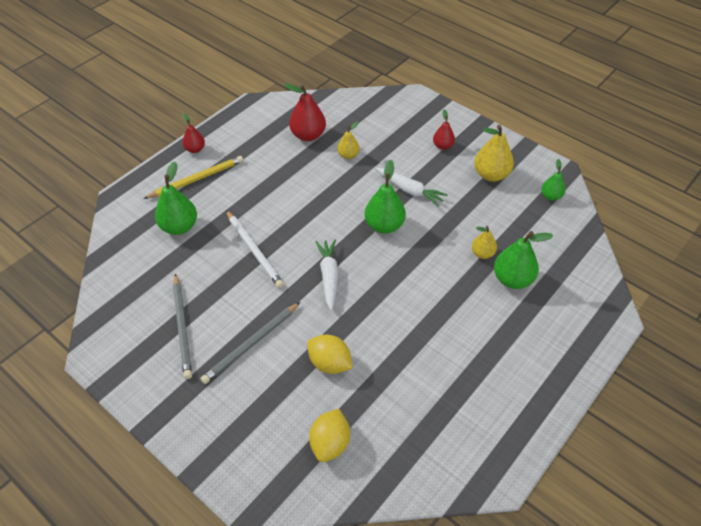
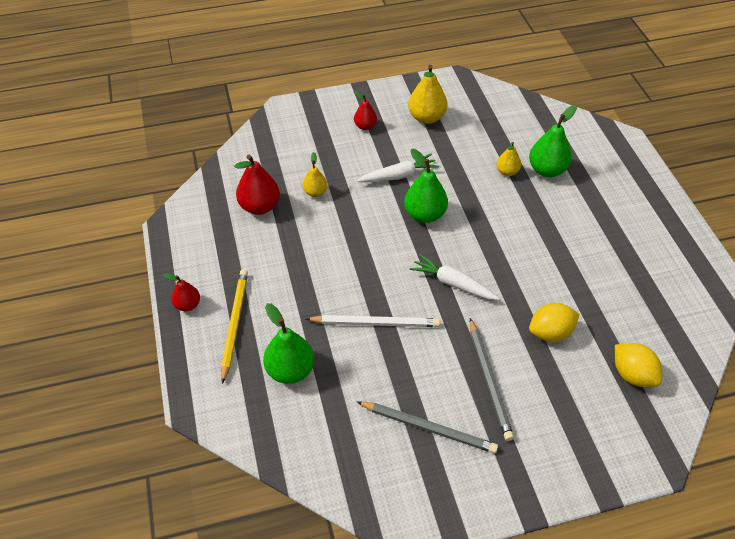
camera: 55 degrees left, 0 degrees up
(550, 196) = (480, 99): green pear -> none

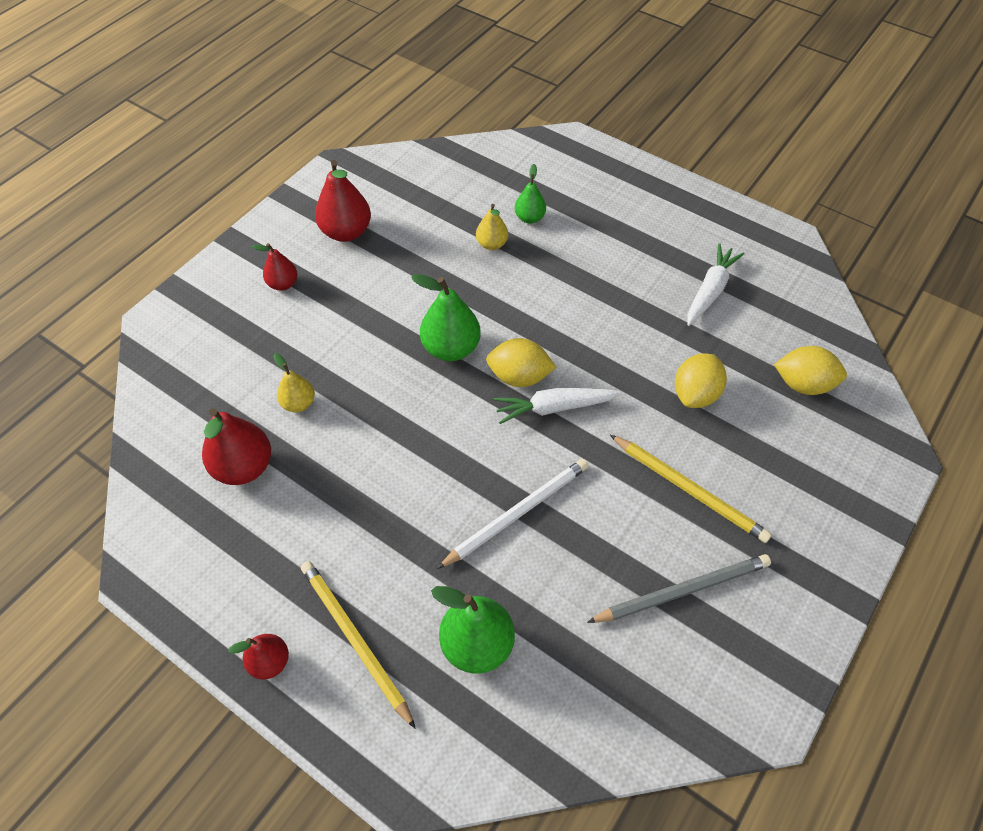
camera: 40 degrees left, 5 degrees up
(398, 176) = (379, 321): white carrot -> white carrot (710, 291)
(426, 117) = (346, 232): yellow pear -> red pear
(449, 254) = (519, 377): none -> yellow lemon
(489, 380) = (689, 490): grey pencil -> yellow pencil
(547, 170) = (529, 218): green pear -> green pear, size x0.59

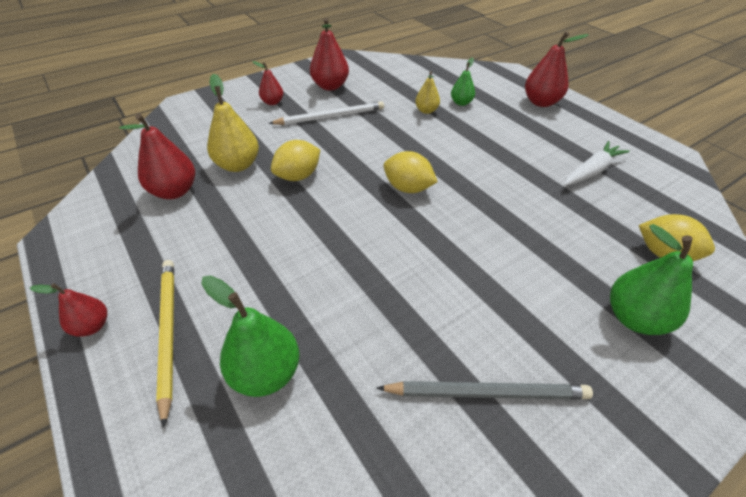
camera: 20 degrees right, 10 degrees down
(298, 403) = (237, 165): yellow pear -> yellow pear, size x1.69
(451, 348) = (365, 159): green pear -> green pear (634, 318)
(517, 513) = (358, 279): white pencil -> white pencil (330, 116)
(554, 408) = (427, 214): white carrot -> none
(626, 191) = (541, 102): none -> red pear
(689, 490) = (525, 306): yellow pencil -> none
(695, 394) = (555, 236): yellow lemon -> yellow lemon (298, 176)

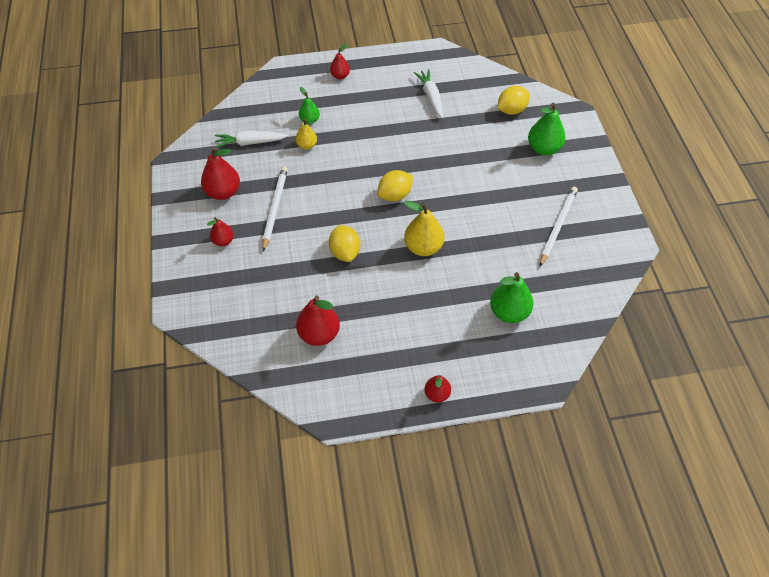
camera: 65 degrees left, 10 degrees up
(168, 332) = (460, 354): yellow pencil -> none
(237, 165) = (307, 286): yellow pear -> yellow pear (423, 247)
(400, 82) = (250, 143): none -> white carrot
(487, 392) = (557, 226): grey pencil -> white pencil
(541, 102) = (340, 76): red pear -> red pear, size x0.59

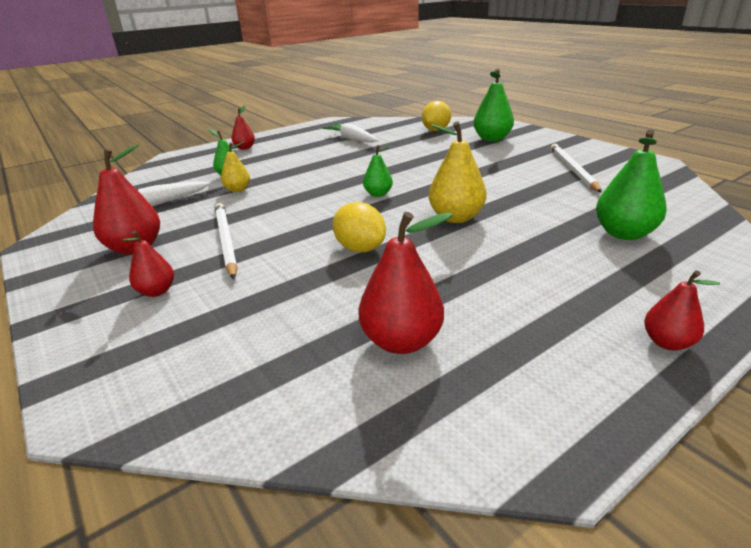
camera: 25 degrees left, 25 degrees down
(395, 195) = (378, 194): yellow lemon -> green pear

